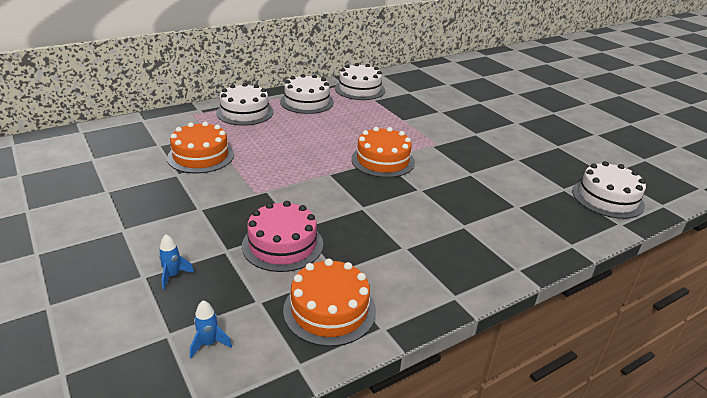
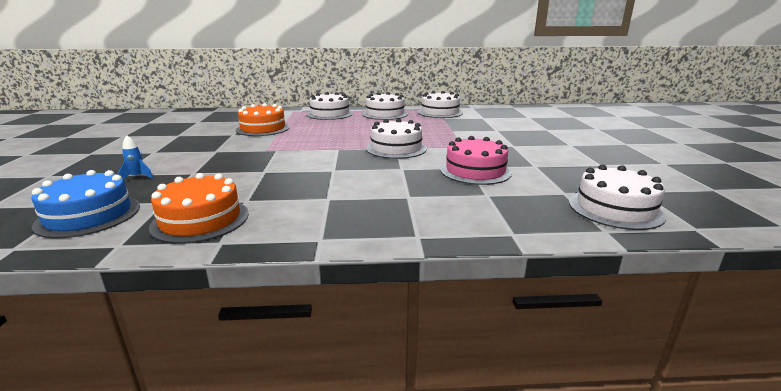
camera: 30 degrees right, 10 degrees down
(209, 343) = (89, 215): blue rocket -> blue cake
(282, 244) = (235, 177): pink cake -> pink cake (475, 171)
(383, 160) = (396, 148): orange cake -> white cake

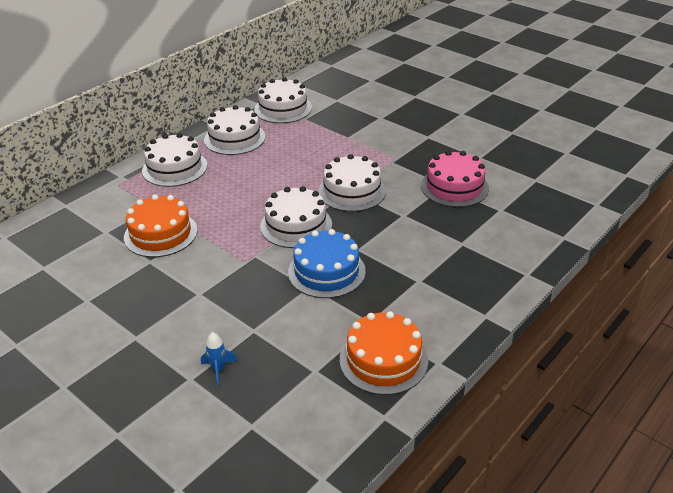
camera: 45 degrees left, 15 degrees up
(89, 215) = (294, 422): blue cake -> blue cake (326, 271)
(615, 209) = (577, 180): white cake -> white cake (296, 225)

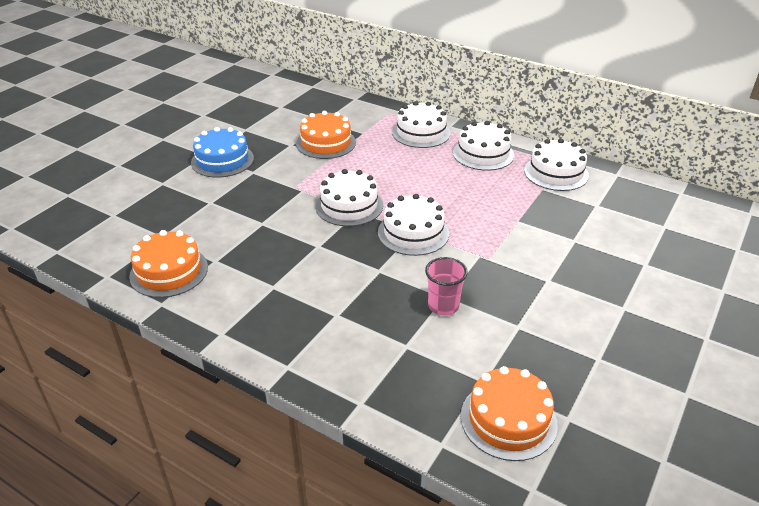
camera: 80 degrees right, 0 degrees up
(218, 369) = (169, 193): blue rocket -> none
(326, 271) = (283, 230): blue cake -> blue cake (222, 160)
(454, 187) = (443, 306): pink cake -> pink cup
(571, 175) = (508, 419): none -> orange cake

